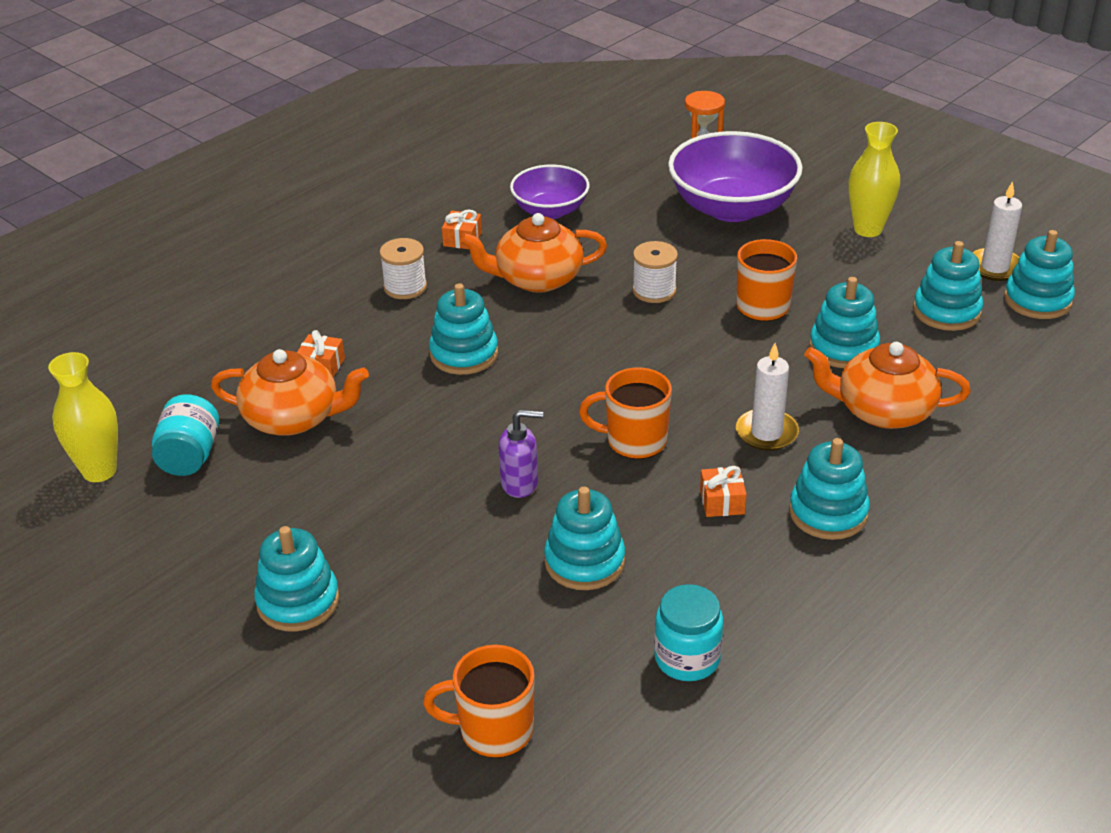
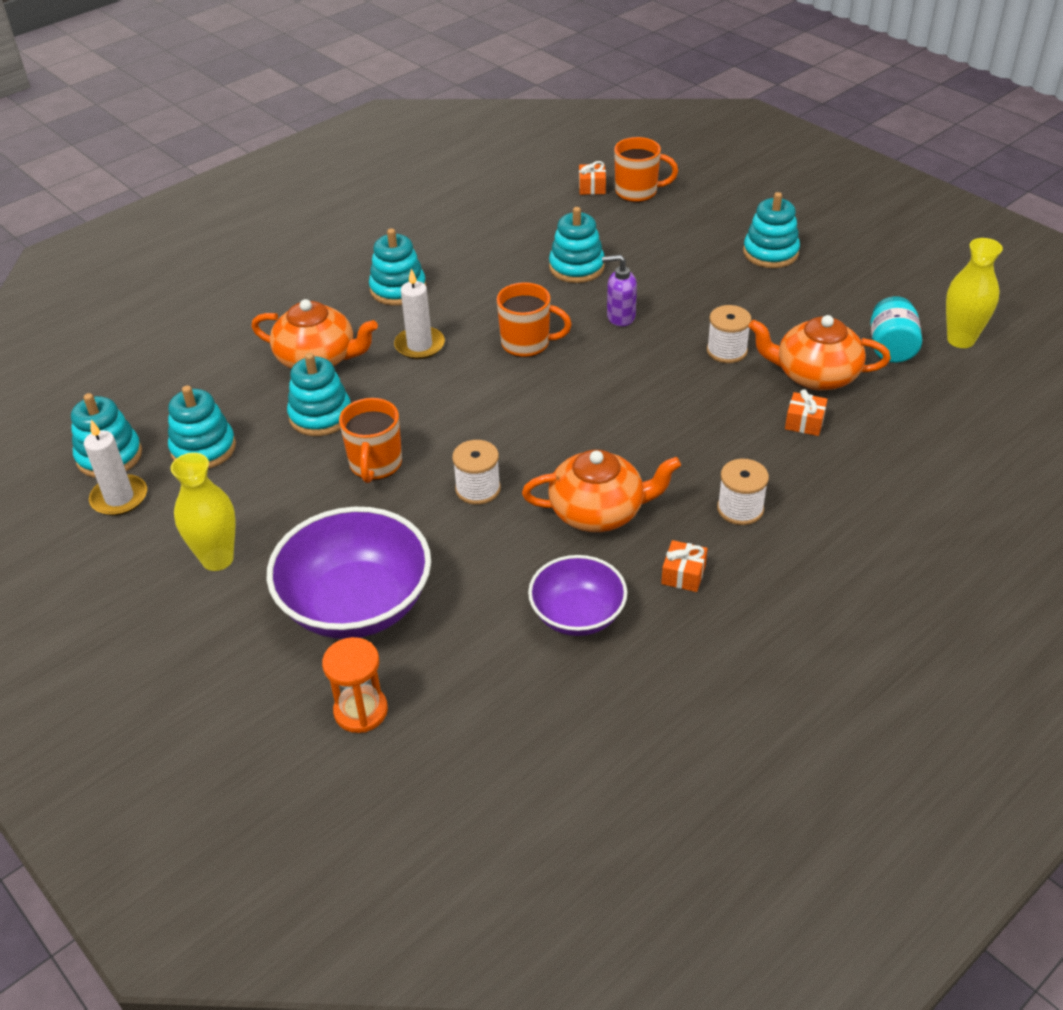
camera: 175 degrees left, 5 degrees up
(390, 443) = (727, 351): none -> white spool
(464, 354) = (671, 427): turquoise stacking toy -> none
(687, 658) = (520, 218): turquoise jar -> none
(722, 502) = (471, 299): orange gift -> orange gift (592, 187)

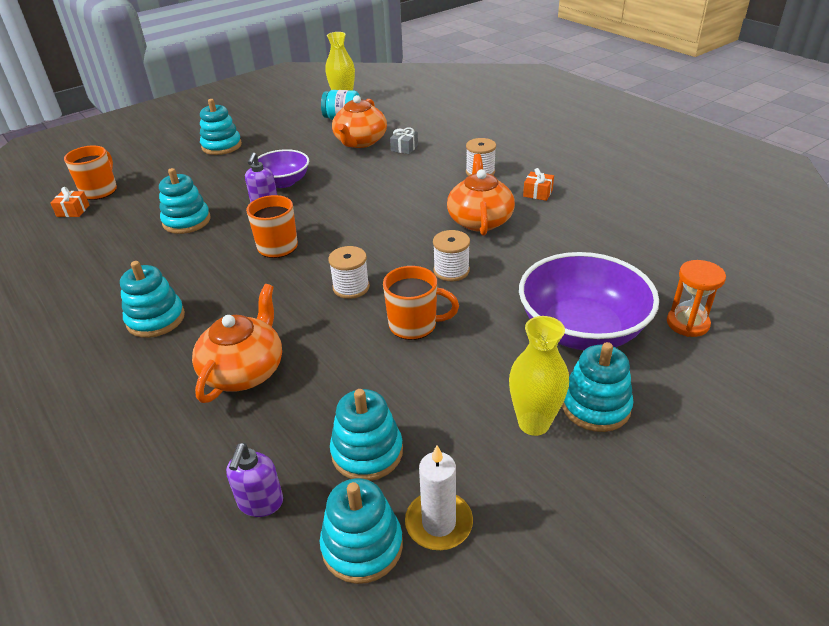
camera: 85 degrees left, 5 degrees down
(163, 396) = (260, 503): none -> purple soap dispenser
(320, 416) = (337, 363): turquoise stacking toy -> turquoise stacking toy (595, 406)
(419, 345) = (254, 303): white candle -> none
(577, 615) = (577, 231): purple bowl -> purple bowl (283, 182)
(727, 351) = (324, 167): white spool -> white spool (351, 287)
(804, 422) = (404, 148): orange gift -> grey gift

